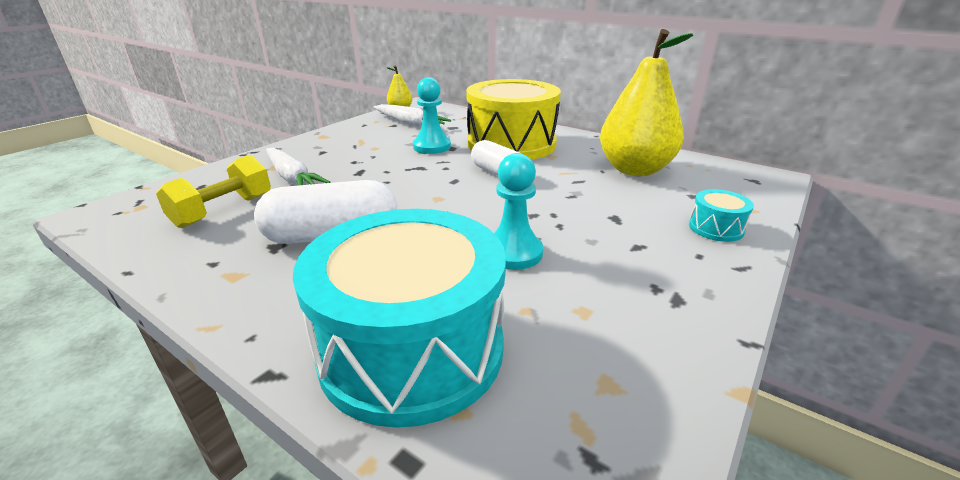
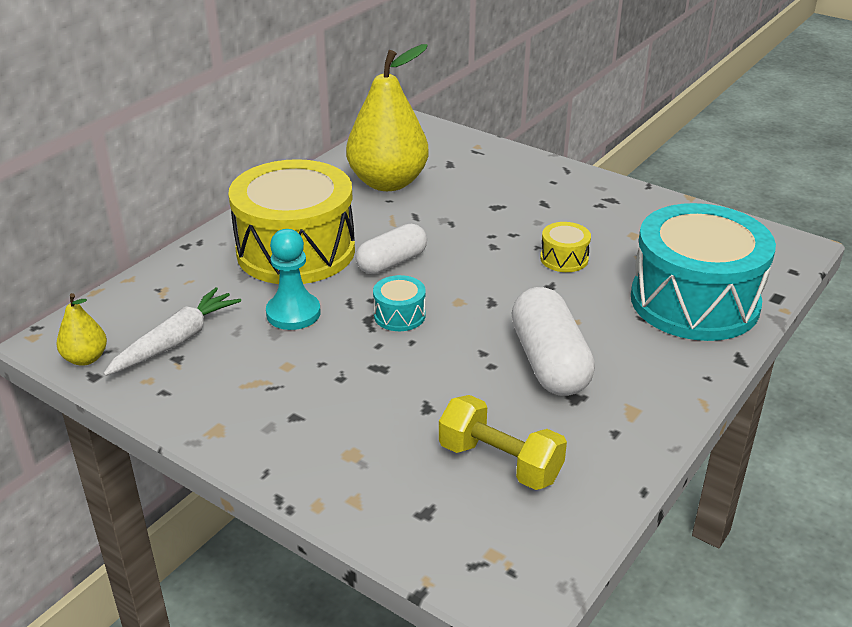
camera: 90 degrees left, 5 degrees up
(292, 178) = (397, 425): white carrot -> none
(513, 253) = (564, 259): turquoise pawn -> yellow drum
(716, 228) = (510, 167): turquoise drum -> turquoise drum (399, 315)

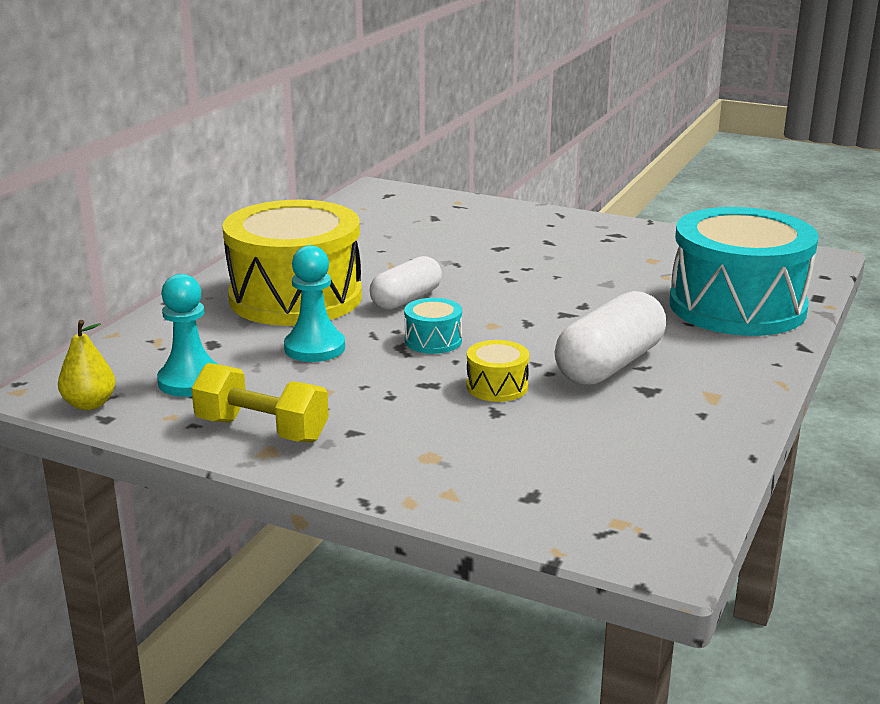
camera: 10 degrees left, 10 degrees down
(176, 341) = (190, 381): white carrot -> turquoise pawn
(388, 182) = (374, 236): yellow pear -> none
(500, 462) = (593, 448): yellow dumbbell -> yellow dumbbell (262, 430)
(549, 362) = (609, 365): white capsule -> white capsule turned 60 degrees clockwise
(564, 259) = (588, 283): yellow drum -> yellow drum (497, 386)

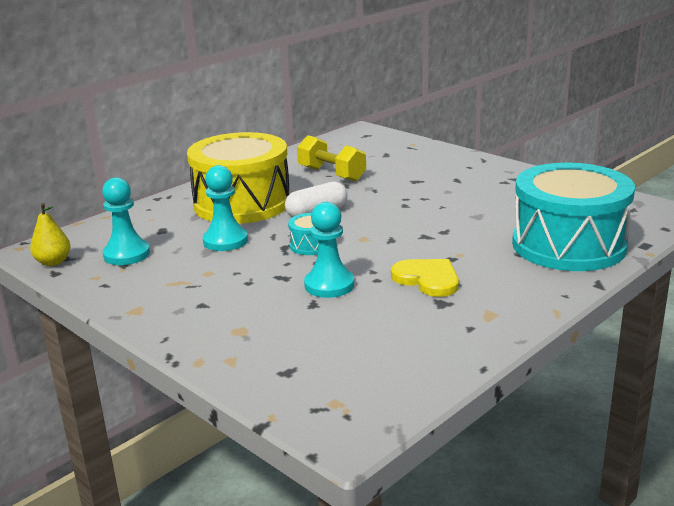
camera: 20 degrees right, 0 degrees up
(262, 430) = (144, 295): yellow dumbbell -> yellow dumbbell (332, 174)
(497, 386) = (329, 285): yellow drum -> turquoise pawn
(609, 365) = (427, 279): white capsule -> yellow heart

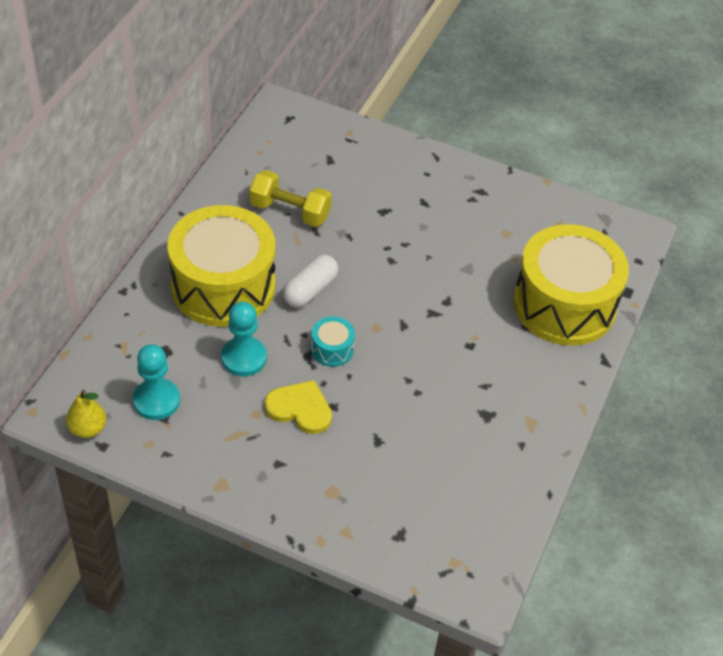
camera: 25 degrees left, 25 degrees up
(329, 285) = (379, 410): turquoise pawn -> none
(427, 279) = (461, 383): yellow heart -> yellow heart (300, 408)
(568, 245) = (564, 304): turquoise drum -> yellow drum

